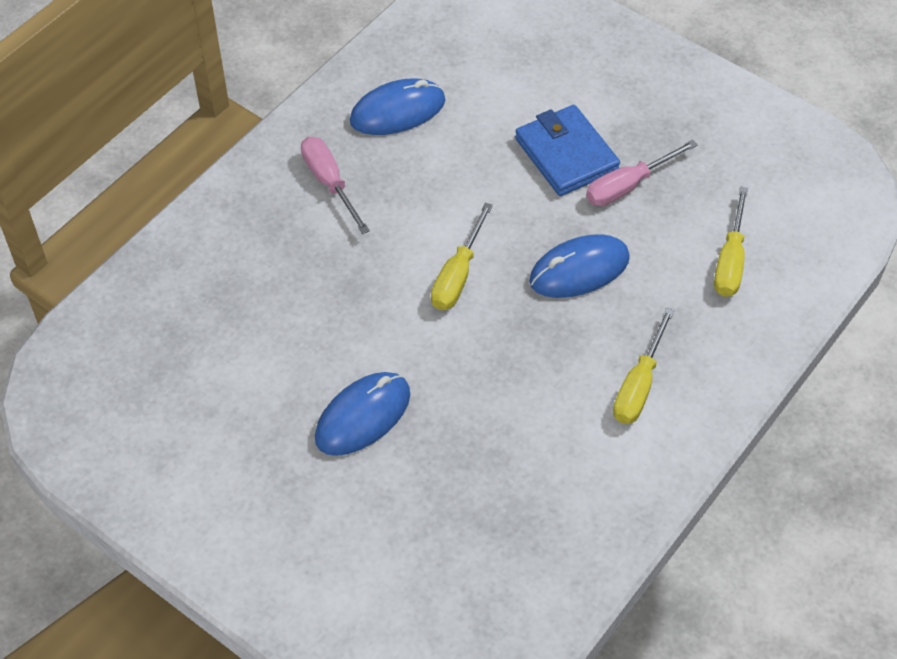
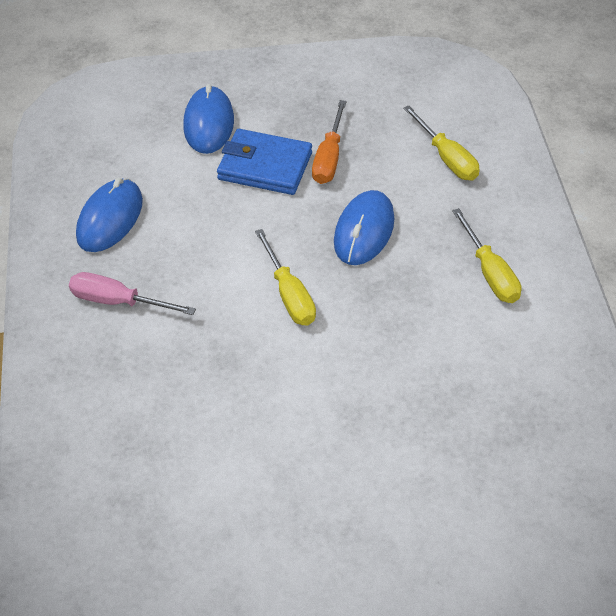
camera: 45 degrees left, 5 degrees down
(363, 416) = (342, 440): blue mouse -> blue mouse (208, 123)
(628, 186) = (329, 158): pink screwdriver -> orange screwdriver

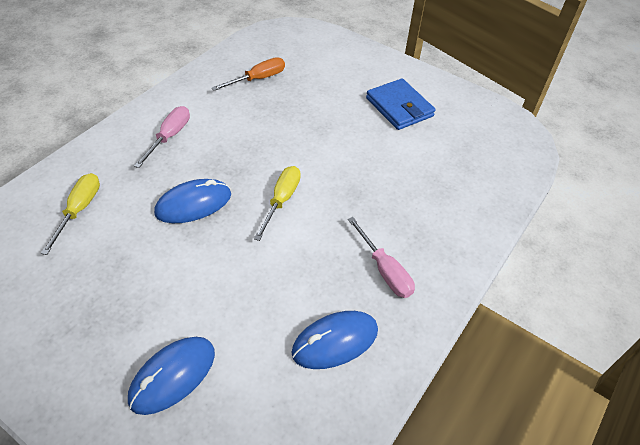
camera: 140 degrees left, 0 degrees up
(265, 166) = (186, 297): blue wallet -> blue wallet (399, 107)
(329, 158) = (139, 269): orange screwdriver -> orange screwdriver (257, 79)
(489, 272) = (169, 137): yellow screwdriver -> pink screwdriver

